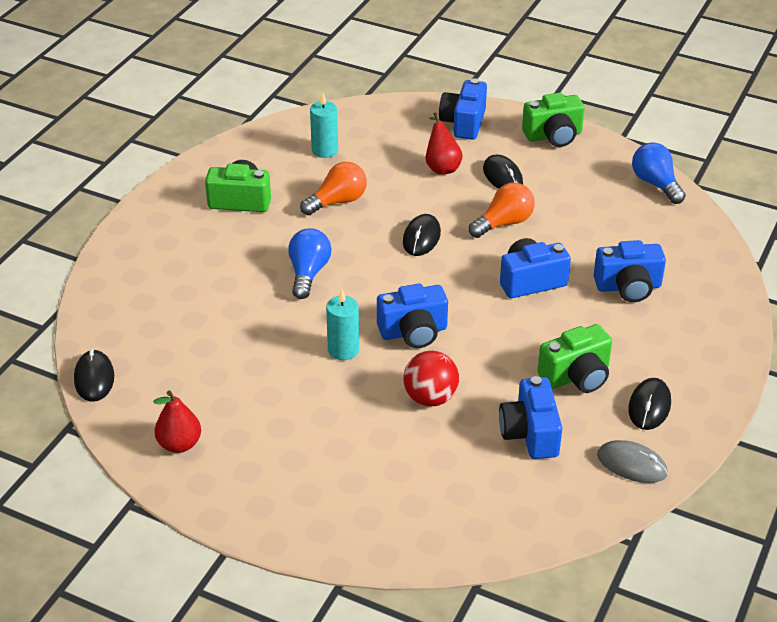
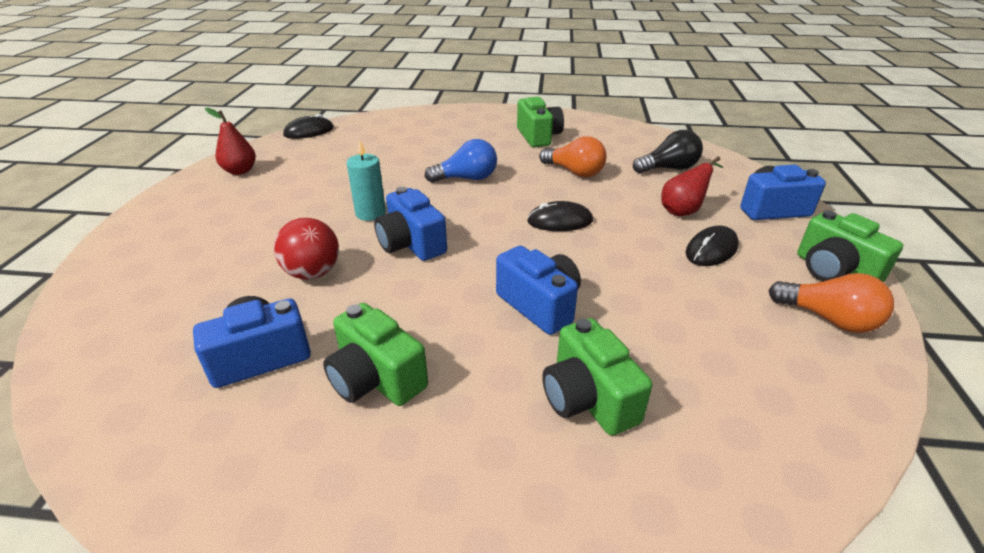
camera: 70 degrees right, 5 degrees down
(325, 150) = (639, 154): turquoise candle -> none
(365, 145) = (668, 168): none -> black light bulb
(504, 223) = (629, 266): orange light bulb -> orange light bulb (828, 319)
(628, 287) = (588, 398): blue camera -> green camera
(632, 464) = (196, 475): grey mouse -> none
(649, 406) = (328, 474): black mouse -> none
(655, 184) = (854, 387): blue light bulb -> none

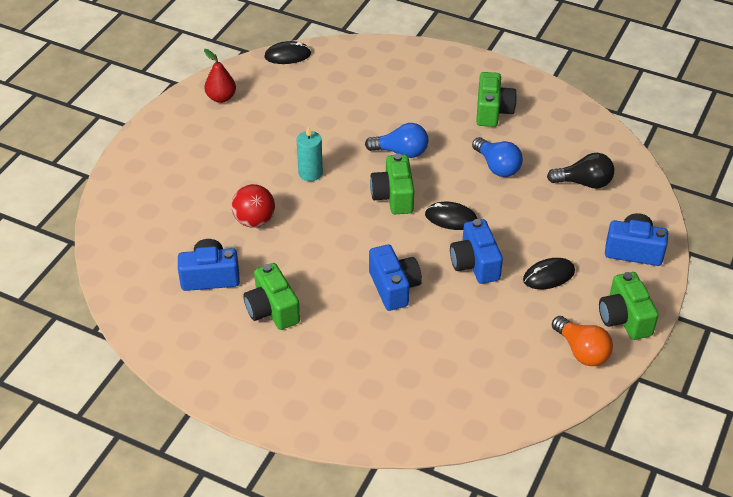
camera: 20 degrees right, 10 degrees up
(411, 244) = (329, 212): blue camera -> blue camera (475, 264)
(574, 172) = (497, 166): orange light bulb -> blue light bulb
(588, 398) = (387, 356): green camera -> green camera (393, 196)
(683, 211) = (558, 233): red pear -> none

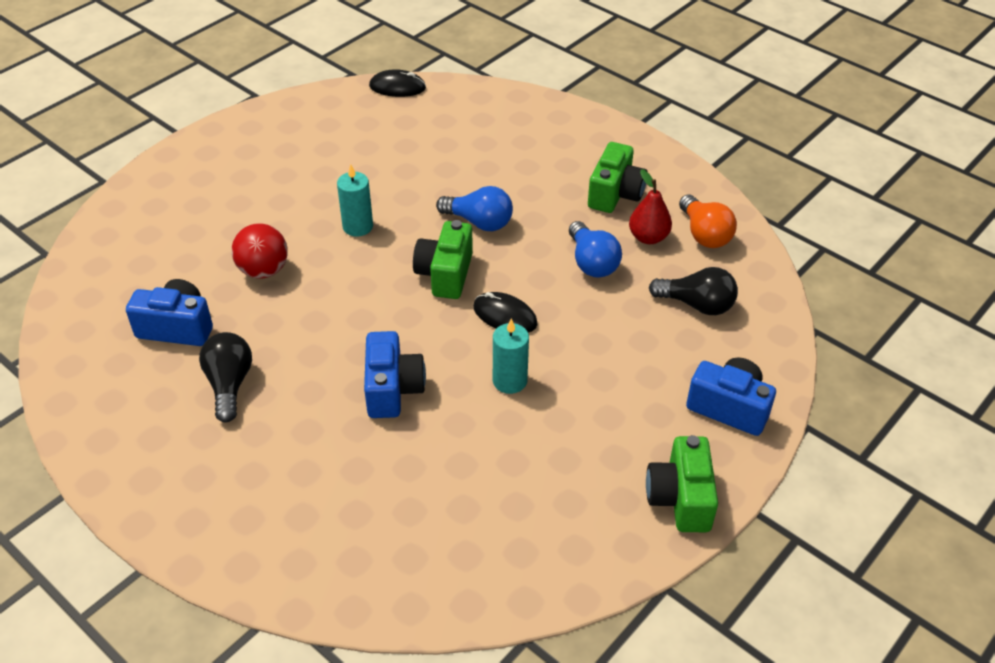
camera: 15 degrees right, 0 degrees up
(221, 98) = (298, 121): red pear -> red pear (648, 237)
(272, 309) = (229, 385): green camera -> black light bulb
(475, 264) = (510, 381): blue camera -> turquoise candle
(548, 275) = (600, 417): black mouse -> none
(581, 351) = (602, 531): orange light bulb -> orange light bulb (704, 234)

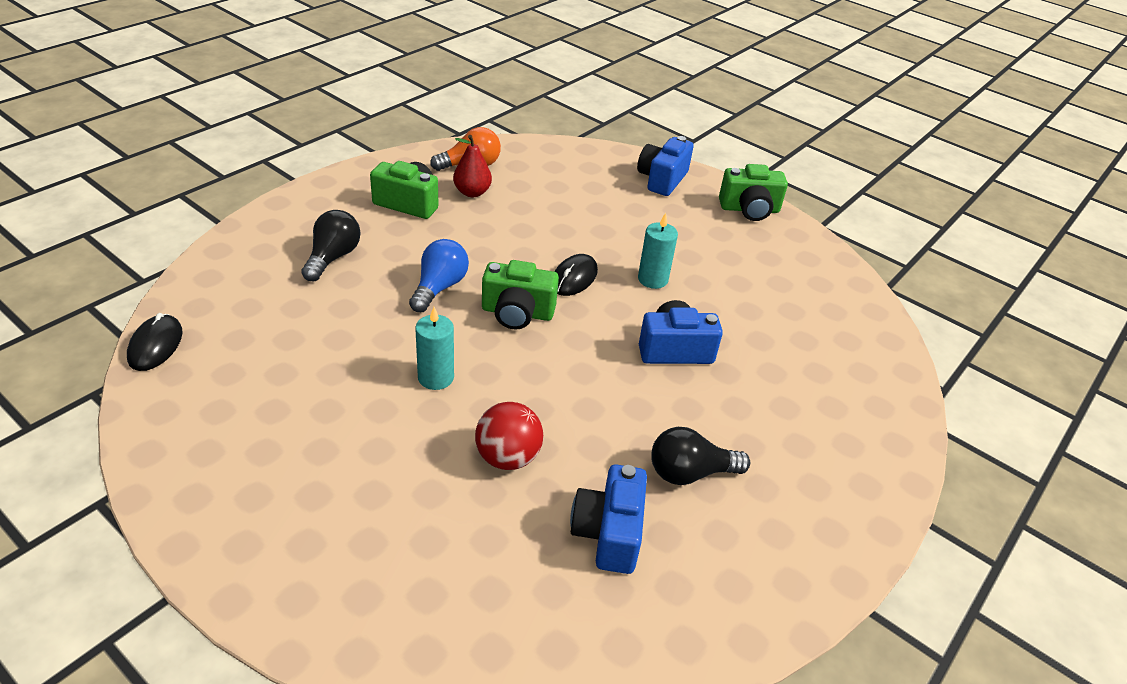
camera: 95 degrees left, 5 degrees down
(592, 262) = (503, 224): blue light bulb -> none
(696, 305) = (556, 179): black light bulb -> black light bulb (333, 257)

